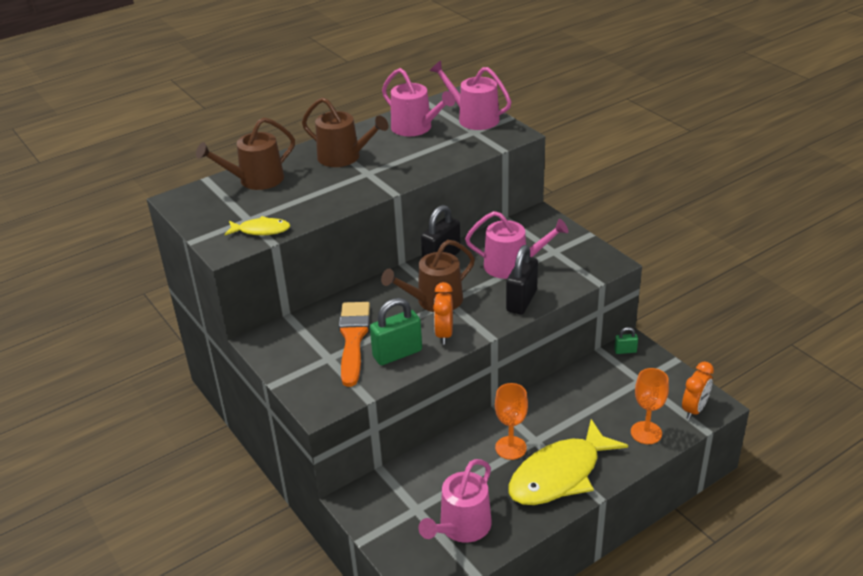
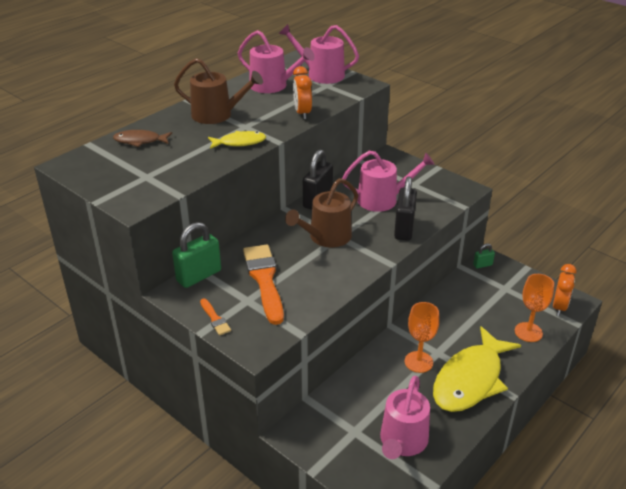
camera: 15 degrees left, 0 degrees up
(256, 180) = (140, 141): brown watering can -> brown fish
(261, 230) = (163, 185): yellow fish -> yellow fish (239, 142)
(290, 373) = (215, 319): none -> orange brush
(397, 354) = (311, 288): green padlock -> green padlock (199, 276)
(444, 334) = (347, 265): orange clock -> orange clock (302, 113)

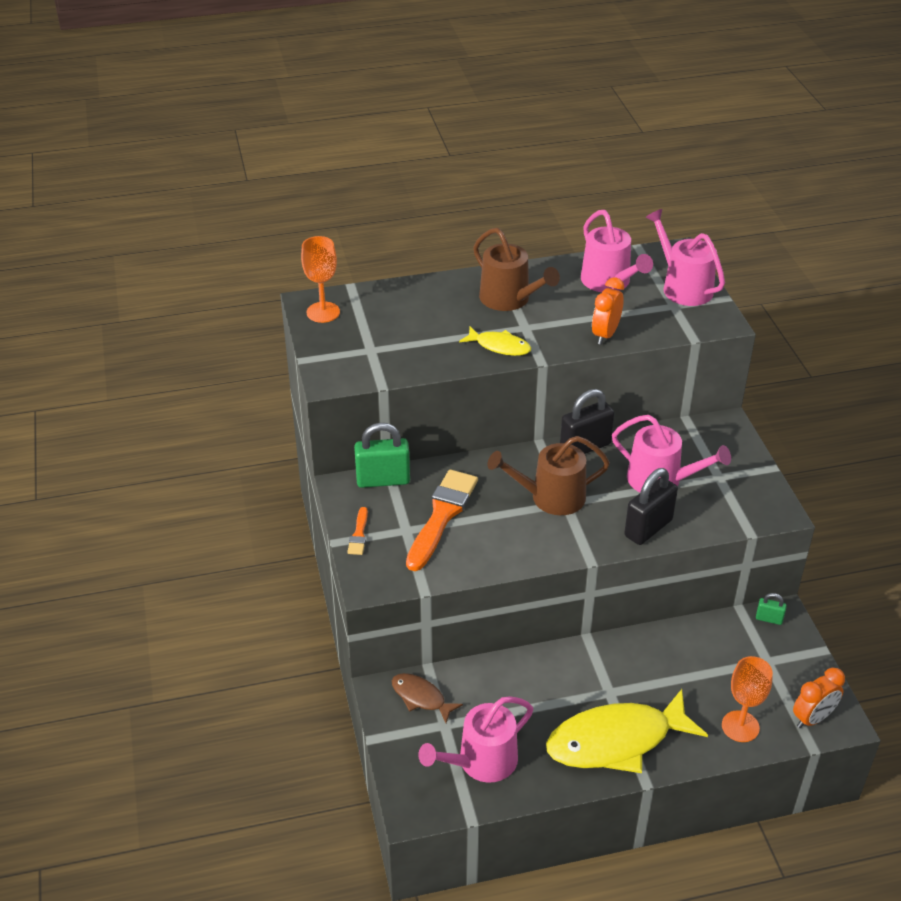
camera: 35 degrees right, 5 degrees up
(140, 141) = (402, 302): brown fish -> brown fish (421, 697)
(418, 362) = (578, 691): orange goblet -> orange goblet (323, 312)

